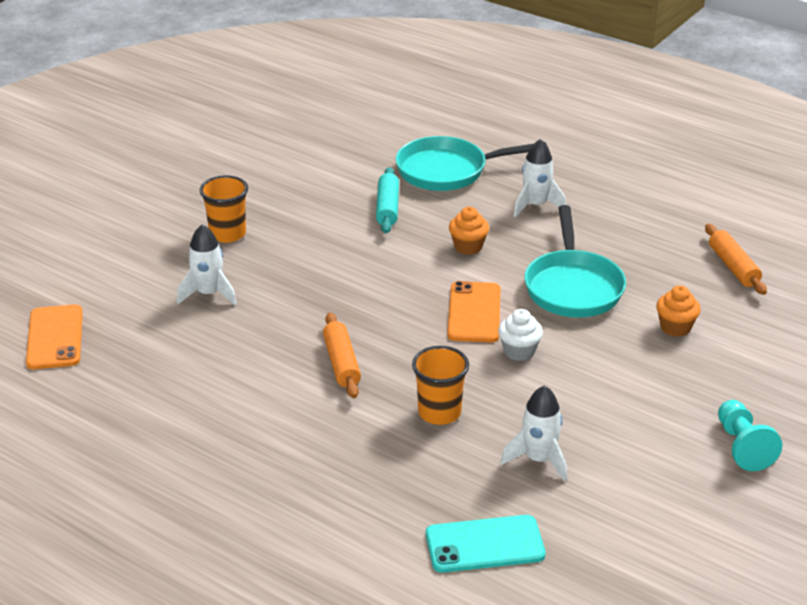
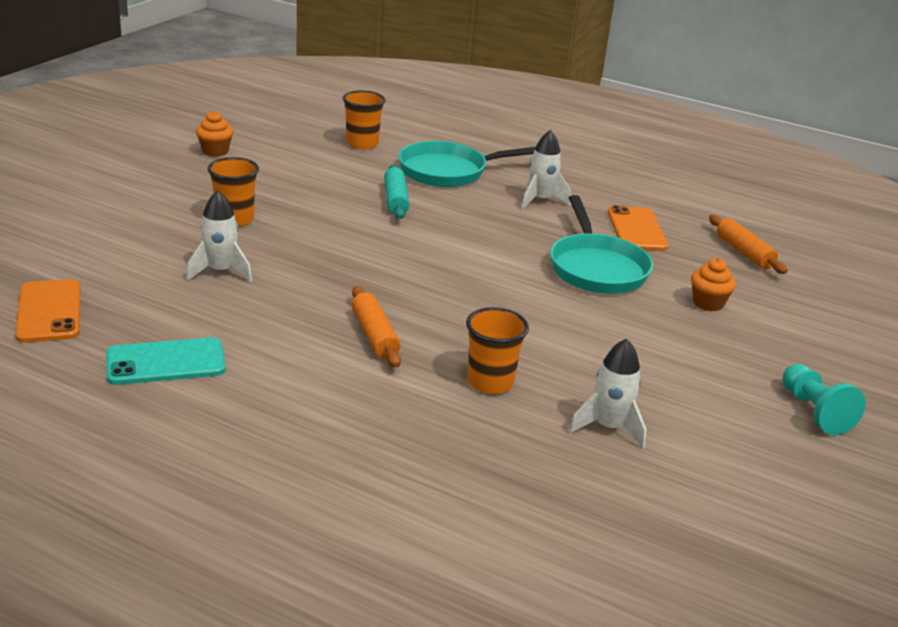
camera: 10 degrees left, 5 degrees down
(365, 137) = (362, 143): none -> orange cup
(468, 247) = (483, 233): orange cupcake -> orange cupcake (215, 151)
(474, 312) = (503, 289): orange phone -> orange phone (636, 229)
(485, 545) = (574, 518): turquoise phone -> turquoise phone (166, 362)
(519, 351) = (559, 324): white cupcake -> none

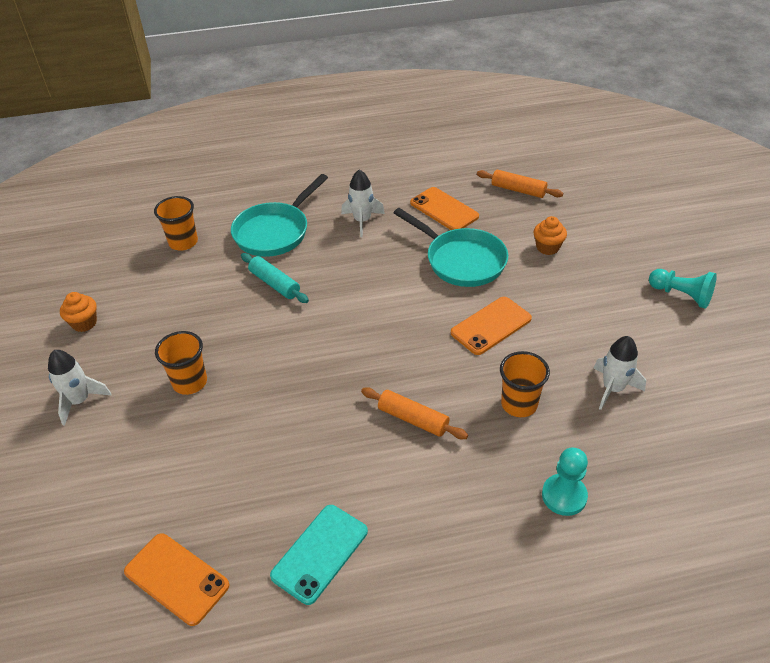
camera: 35 degrees left, 15 degrees up
(220, 271) = (246, 440): white rocket -> white rocket (80, 401)
(429, 461) = (564, 496): none -> turquoise pawn
(552, 321) = (491, 326): none -> orange phone

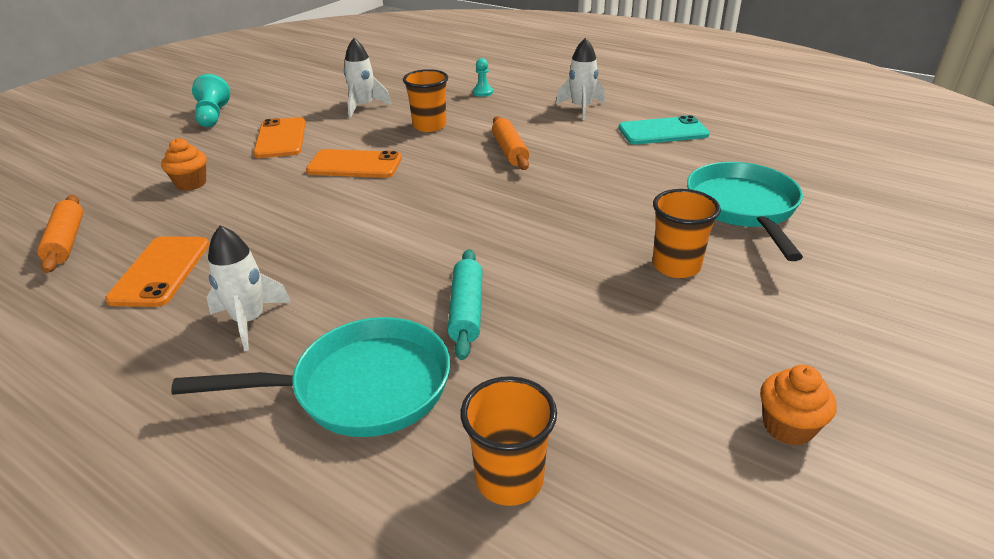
camera: 135 degrees left, 10 degrees down
(80, 401) = (831, 317): white rocket -> white rocket (581, 108)
(177, 578) = (781, 161): orange phone -> orange phone (280, 138)
(461, 260) = (266, 216): turquoise pan -> turquoise pan (743, 208)
(564, 496) = (482, 92): turquoise pawn -> turquoise pawn, size x0.61

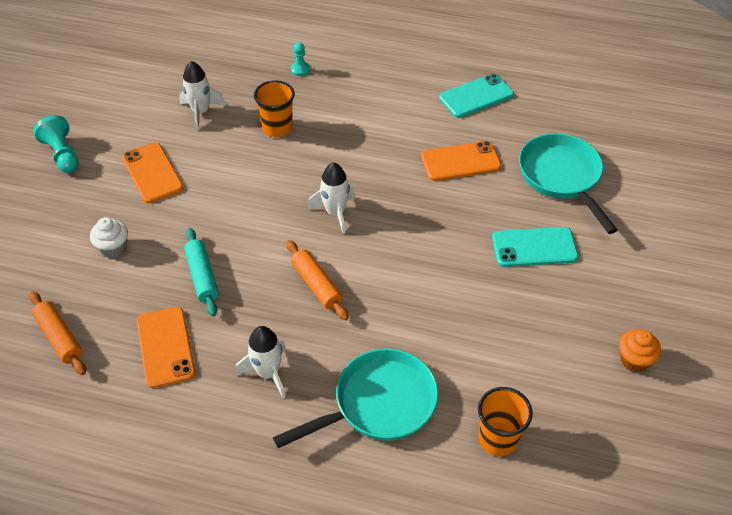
camera: 20 degrees left, 15 degrees up
(191, 183) = (113, 248): orange cupcake -> white cupcake
(354, 165) = (242, 193): orange phone -> orange phone (460, 161)
(466, 311) = (413, 324): turquoise rolling pin -> turquoise rolling pin (202, 276)
(509, 151) = (363, 147): orange rolling pin -> orange rolling pin (316, 285)
(581, 108) = (397, 77): white rocket -> white rocket (335, 212)
(676, 266) = (534, 247): orange cup -> turquoise phone

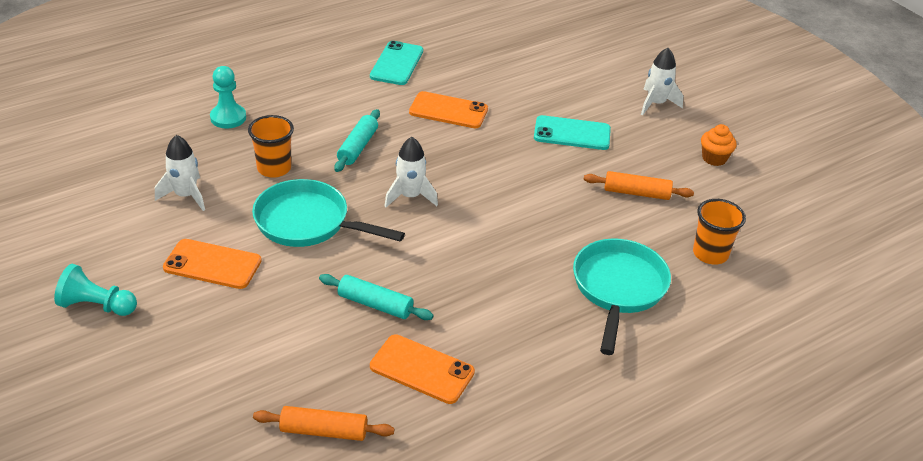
camera: 50 degrees left, 10 degrees down
(113, 248) = (266, 338): white cupcake -> none
(268, 373) = (522, 327): white rocket -> white rocket (656, 104)
(300, 69) = (228, 118): turquoise pawn -> turquoise pawn, size x1.65
(316, 285) = (469, 250): orange rolling pin -> orange rolling pin (636, 193)
(353, 148) = (358, 147): none -> turquoise rolling pin
(460, 161) = (448, 110): orange phone -> orange phone turned 75 degrees clockwise
(534, 247) = (572, 133): turquoise phone -> turquoise phone turned 60 degrees clockwise
(562, 177) = (527, 82): turquoise pan -> turquoise pan (308, 223)

